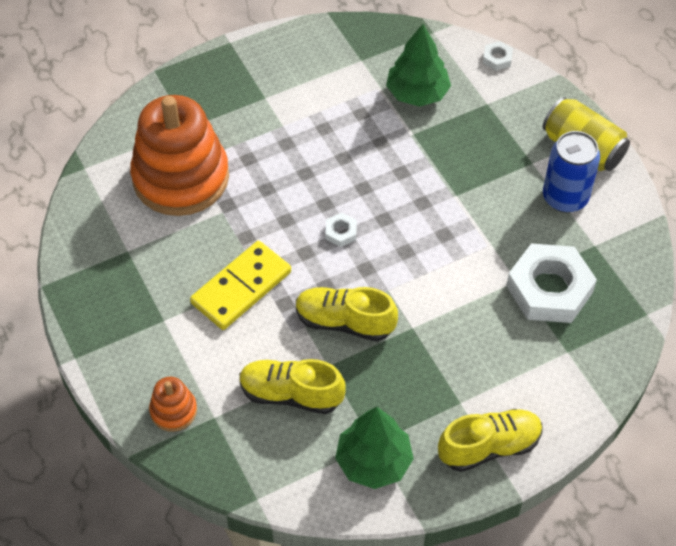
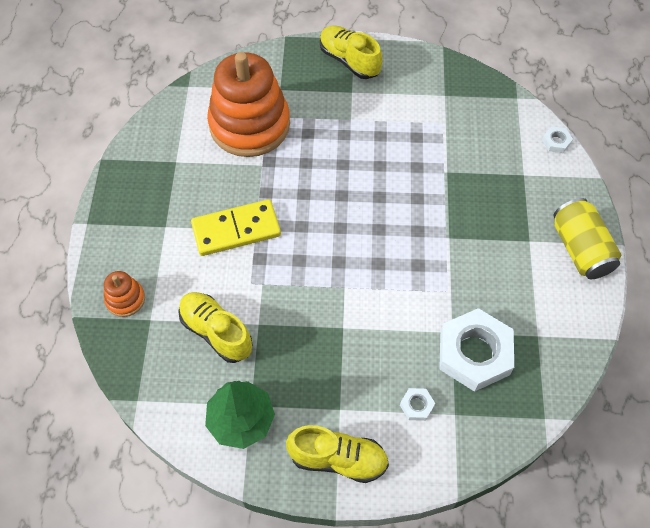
camera: 30 degrees right, 5 degrees up
(341, 232) = (338, 223): white nut -> white nut (416, 405)
(345, 322) = (294, 296): yellow shoe -> yellow shoe (349, 60)
(417, 93) = (472, 141): green tree -> none
(565, 197) = (538, 283): blue can -> none

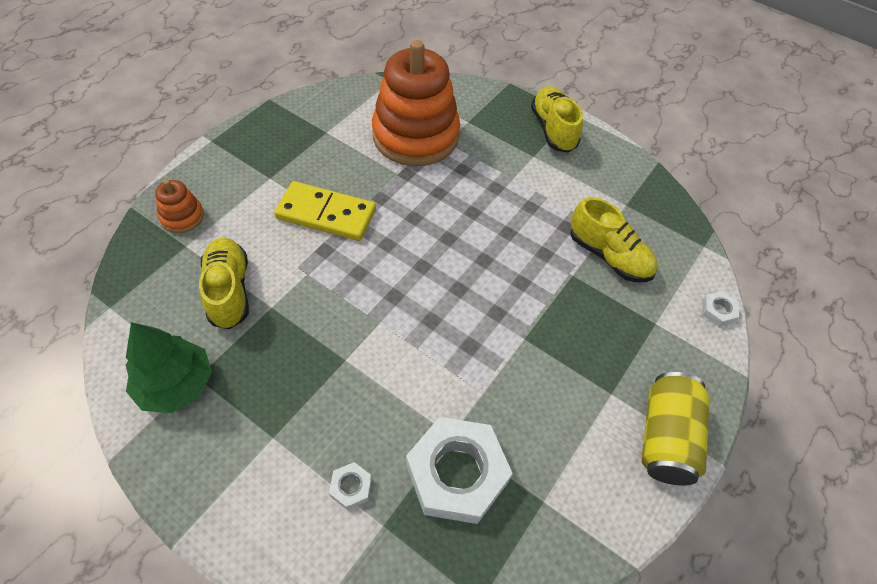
camera: 30 degrees right, 5 degrees down
(338, 459) = (227, 487): yellow shoe -> yellow shoe (609, 256)

